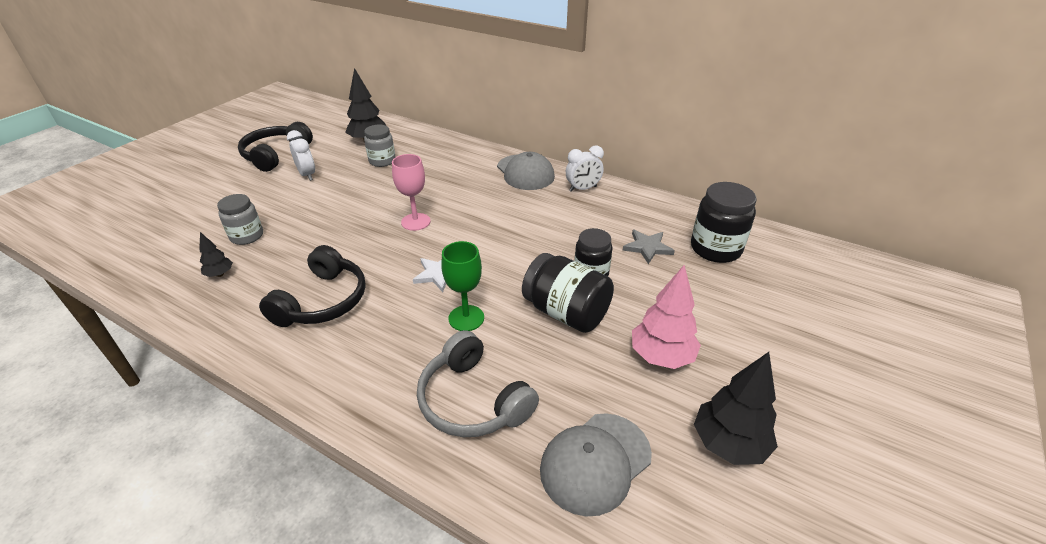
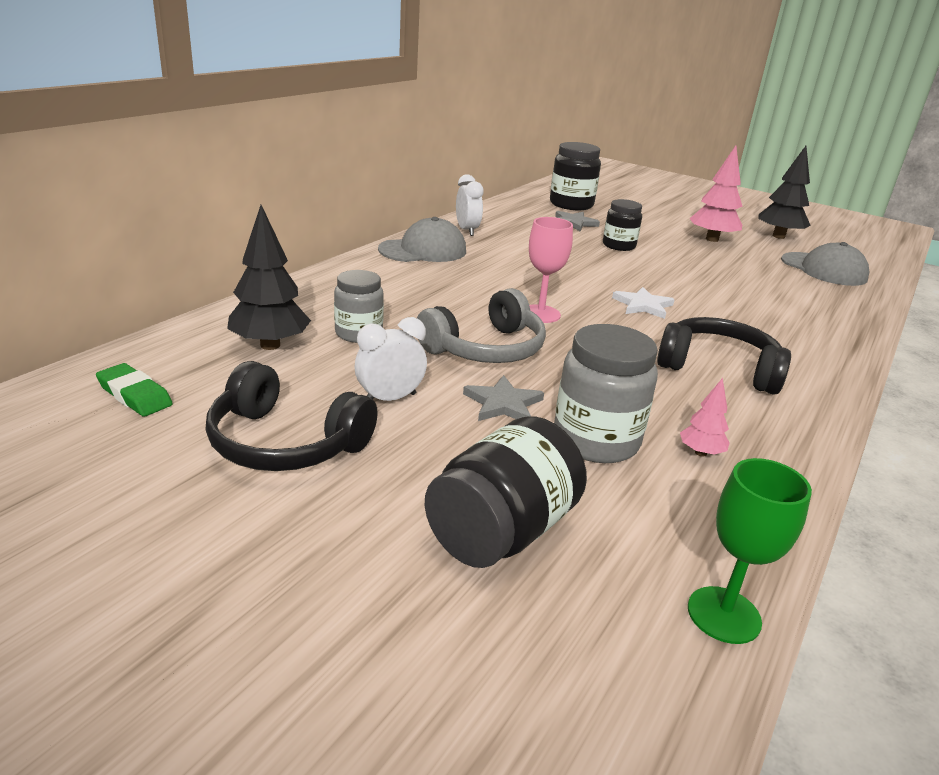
camera: 90 degrees left, 10 degrees down
(220, 274) = (700, 453): black tree -> pink tree
(247, 236) = (596, 441): grey jar -> grey jar, size x1.52
(294, 207) = (503, 404): none -> grey star
(323, 121) = (135, 395): none -> green eraser
(466, 318) = (706, 297): green goblet -> green goblet (724, 615)
(473, 400) = (802, 300): grey headphones -> grey headphones (485, 349)
(566, 312) = (678, 260): black jar -> black jar (501, 531)

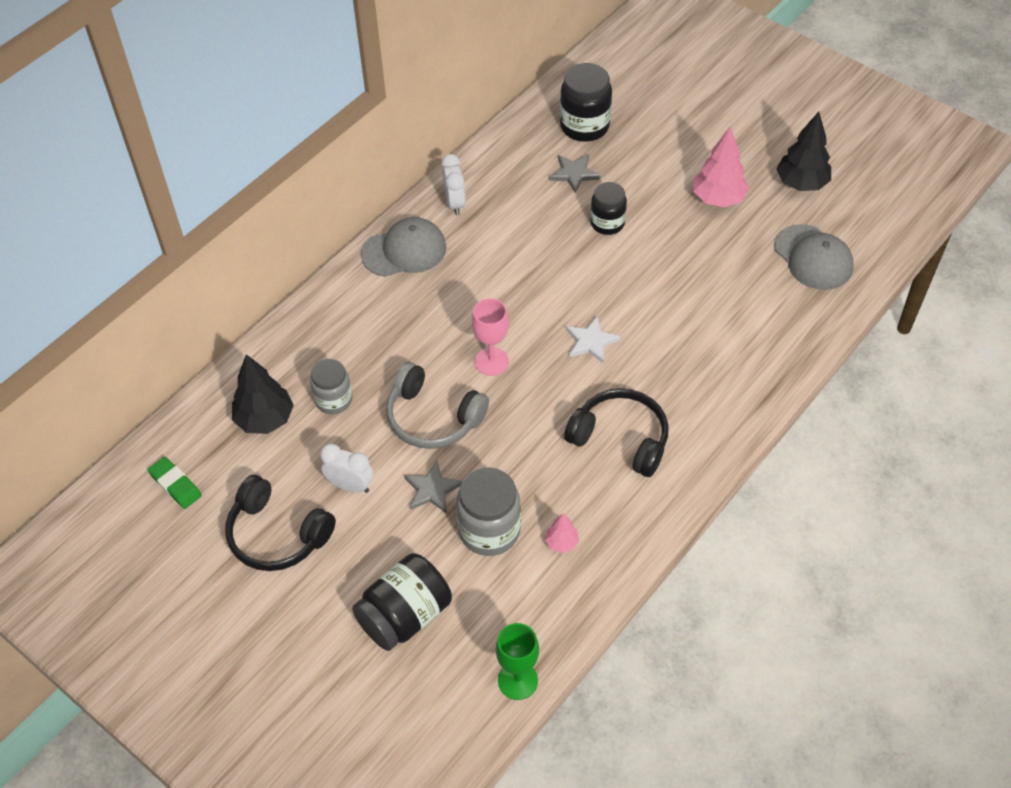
camera: 10 degrees right, 25 degrees up
(390, 399) = (350, 485): white clock -> white clock turned 45 degrees clockwise
(485, 349) = (433, 417): grey headphones -> grey headphones turned 60 degrees clockwise

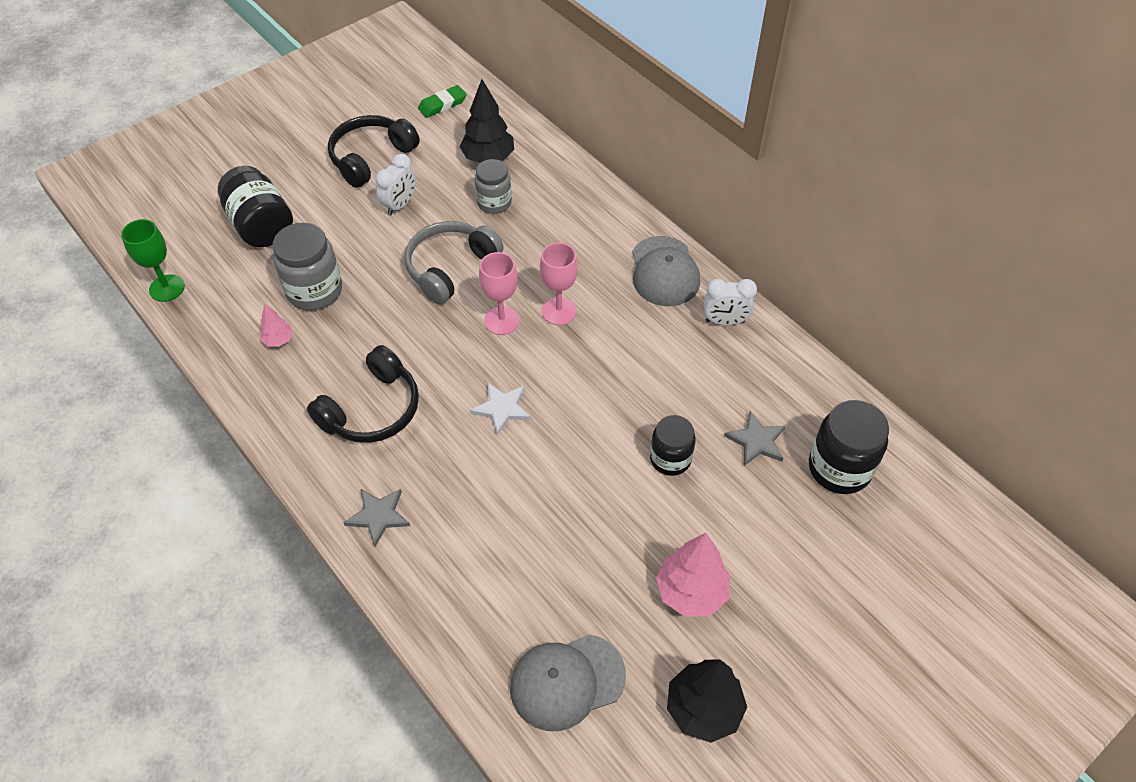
camera: 100 degrees right, 0 degrees up
(432, 489) = (373, 258): grey star -> grey star (378, 516)
(469, 320) = (559, 311): none -> pink goblet

